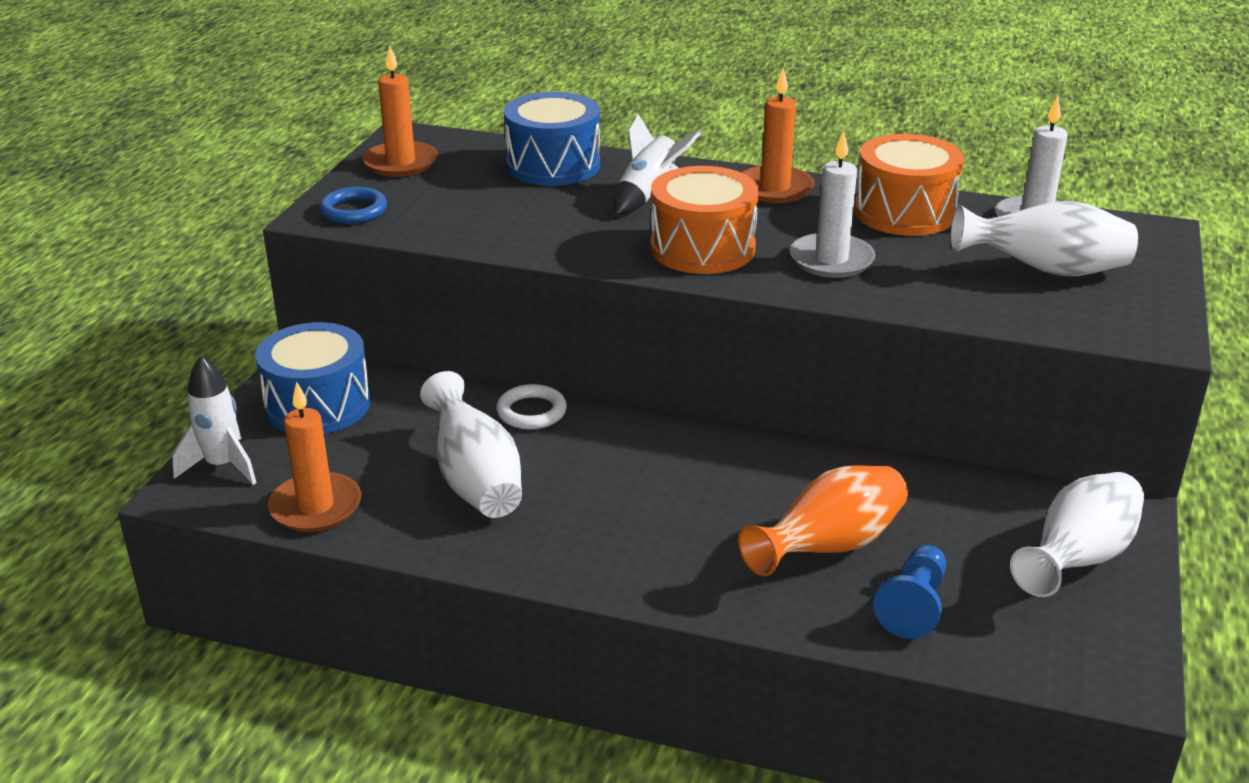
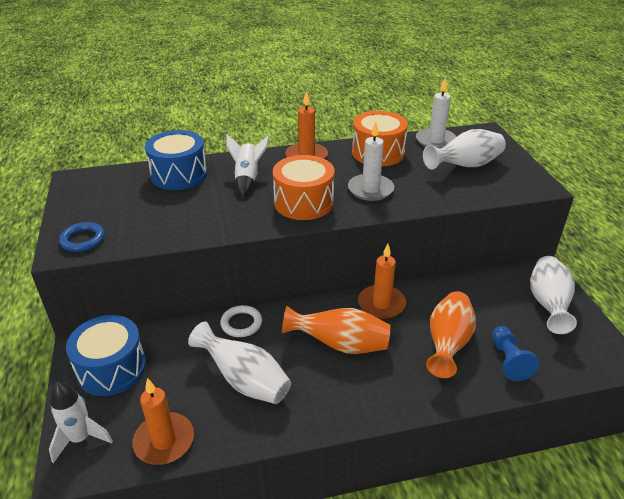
camera: 30 degrees left, 5 degrees up
(400, 163) = (86, 198): orange candle -> orange candle (381, 304)
(653, 487) = (340, 344): none -> orange vase

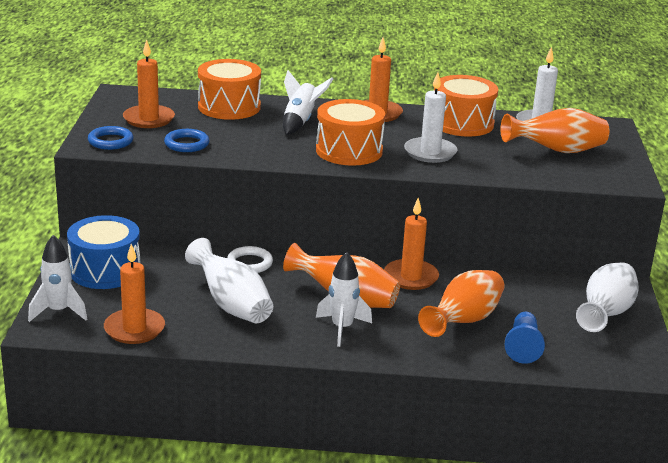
camera: 15 degrees right, 10 degrees down
(111, 204) = (149, 119): none -> orange candle
(157, 227) = (186, 144): none -> blue ring
(179, 175) = (229, 107): blue drum -> orange drum
(353, 382) = (342, 328): none -> white rocket
(465, 166) = (557, 151): white vase -> orange vase

